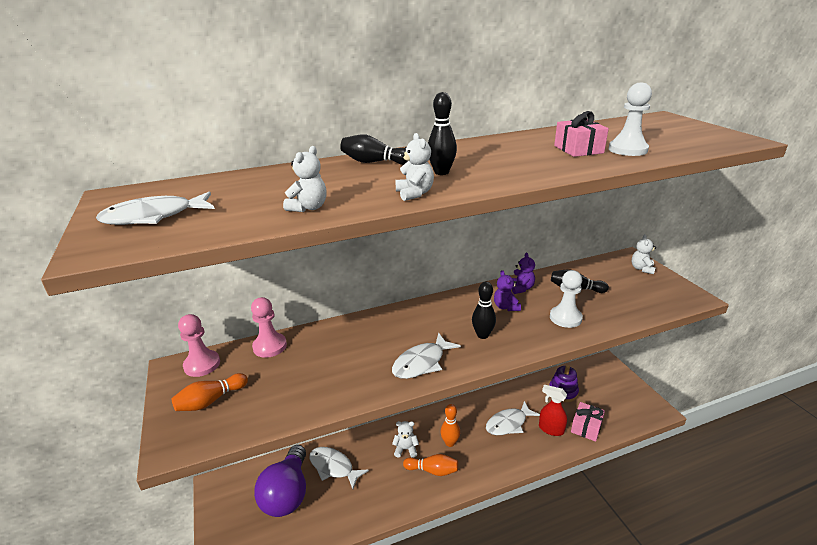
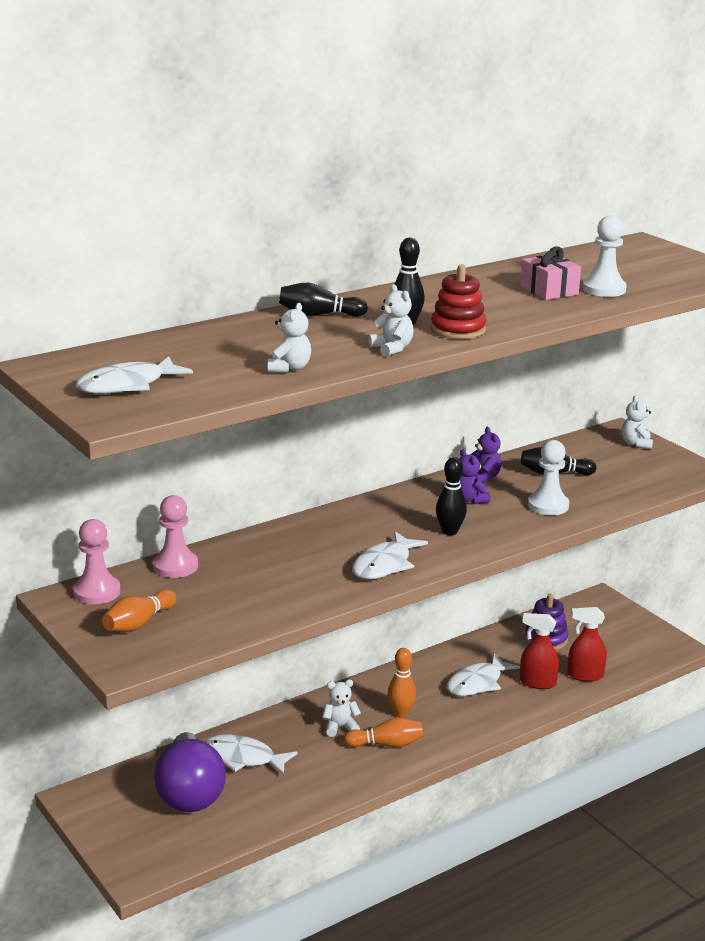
camera: 15 degrees left, 5 degrees down
(484, 179) = (458, 330): none -> red stacking toy
(586, 427) = (585, 675): pink gift -> red spray bottle

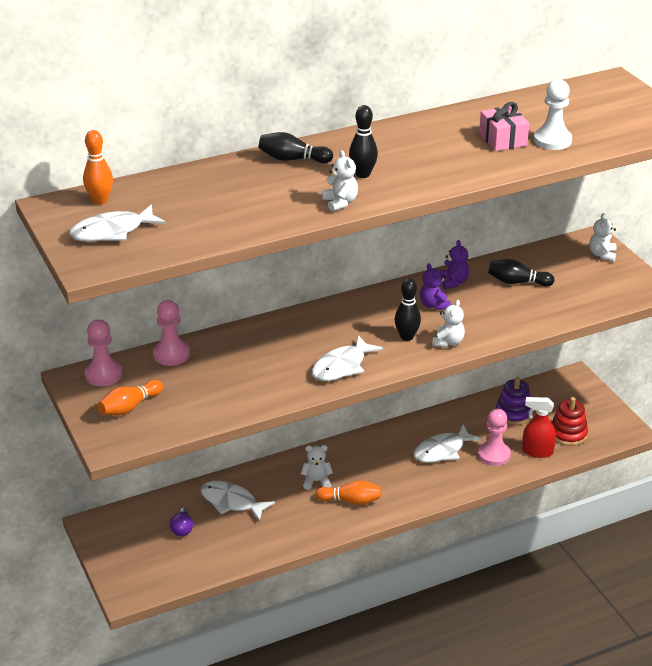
camera: 10 degrees right, 10 degrees up
(190, 793) = (182, 529): purple light bulb -> purple light bulb, size x0.41
(289, 368) = (247, 220): white teddy bear -> white teddy bear (448, 342)
(401, 713) = (370, 473): orange bowling pin -> orange bowling pin (100, 200)
(458, 330) = (404, 183): red stacking toy -> red stacking toy (568, 434)
(537, 683) = (494, 455): red spray bottle -> pink pawn
(548, 505) = (500, 316): white pawn -> none

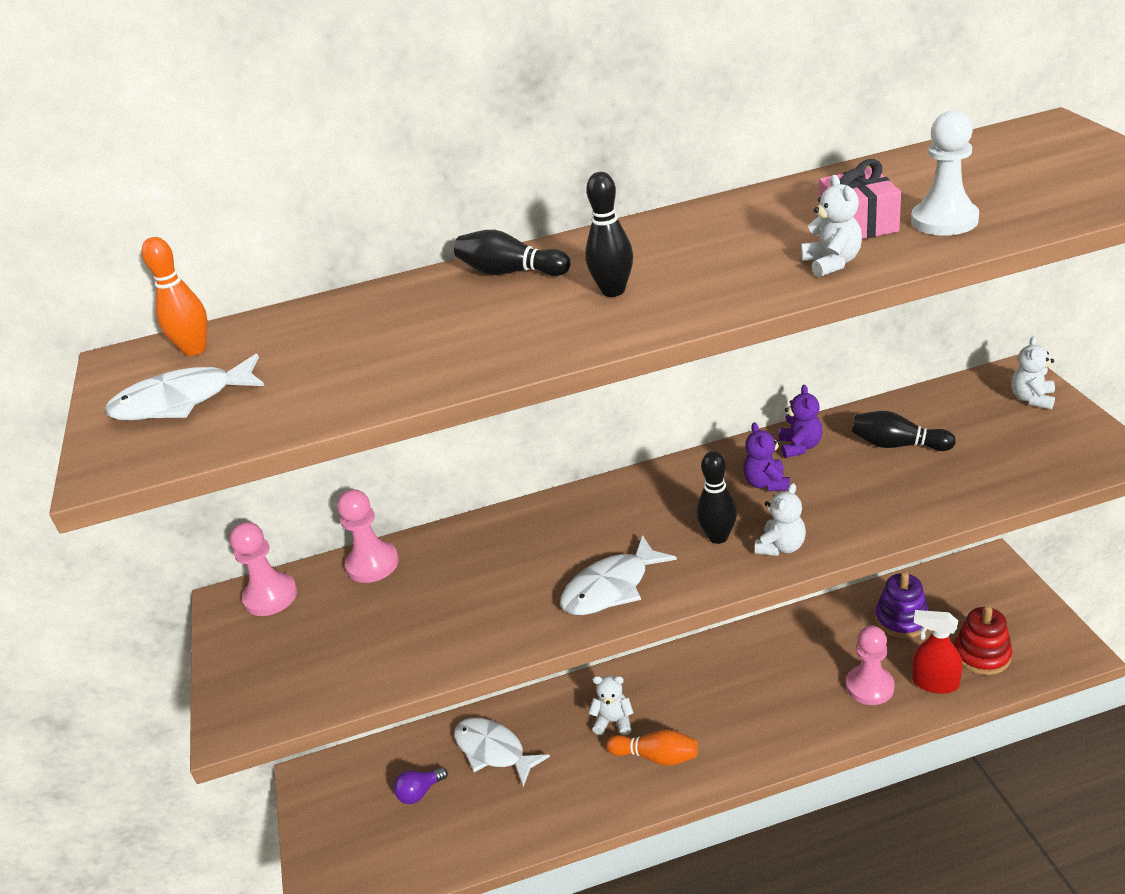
camera: 15 degrees right, 0 degrees up
(129, 407) = (286, 654): orange bowling pin -> none
(182, 529) = (420, 792): purple light bulb -> purple light bulb turned 45 degrees clockwise
(340, 203) = (561, 340): white teddy bear -> white teddy bear (832, 263)
(442, 451) = (795, 677): white fish -> none

